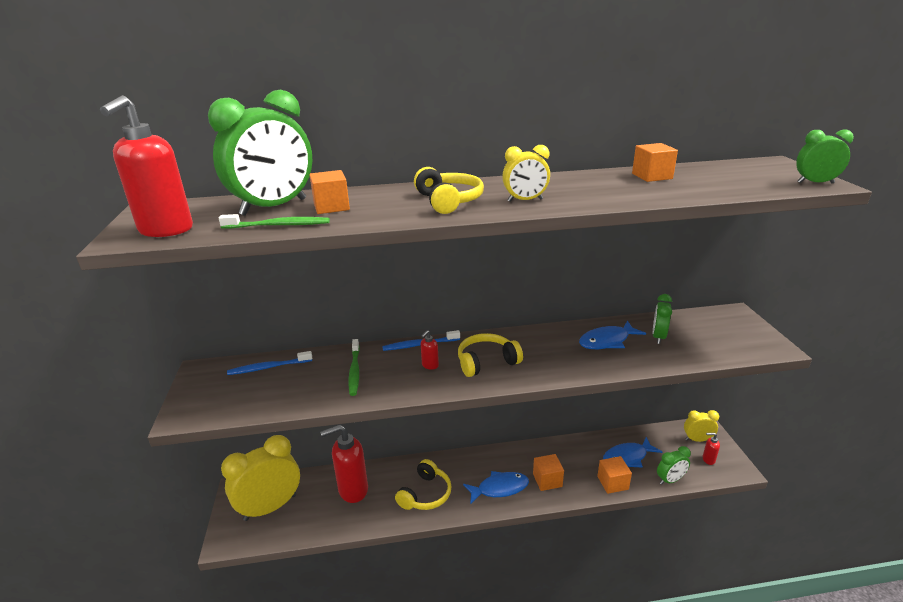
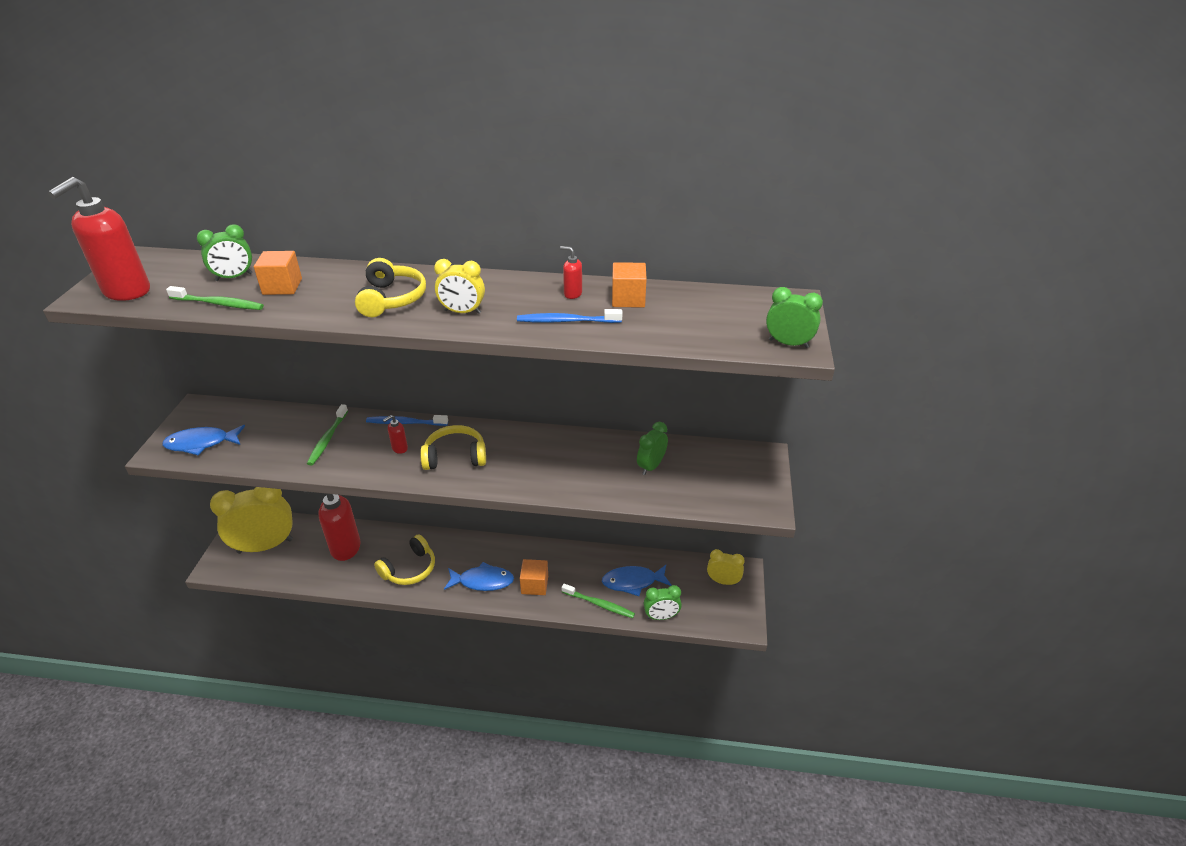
camera: 15 degrees right, 10 degrees up
(269, 367) = (255, 418): blue toothbrush -> blue toothbrush (567, 321)
(274, 207) = (234, 277): green clock -> green clock, size x0.50
(607, 341) = (593, 459): blue fish -> blue fish (201, 443)
(612, 483) = (599, 604): orange cube -> green toothbrush
(708, 459) = (718, 606): red soap dispenser -> red soap dispenser (572, 294)

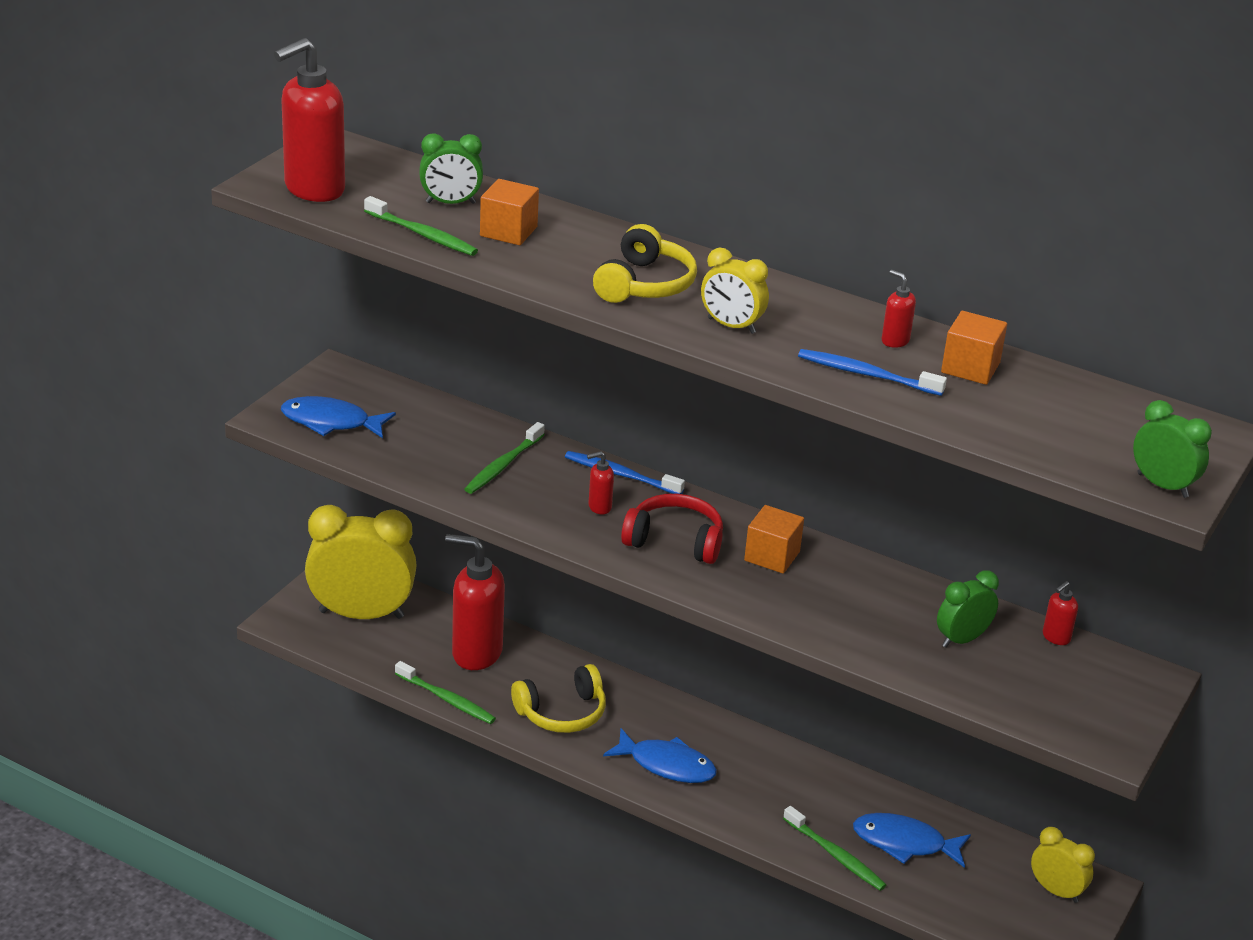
camera: 20 degrees right, 5 degrees down
(336, 585) = (446, 699): none -> green toothbrush
(455, 457) = (674, 541): yellow headphones -> red headphones
(534, 585) = (745, 796): orange cube -> orange cube (772, 556)
(661, 617) = (927, 904): green clock -> none
(701, 447) = (1055, 637): none -> red soap dispenser

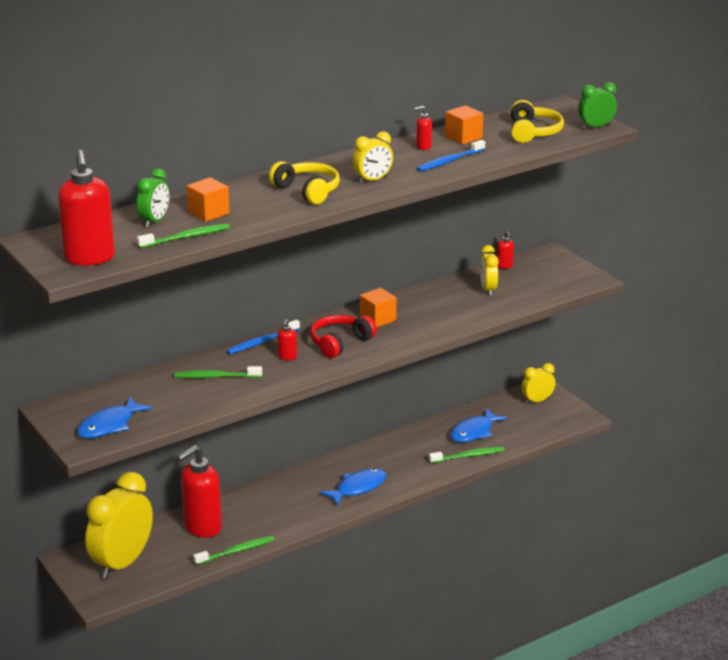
camera: 60 degrees left, 5 degrees down
(503, 465) = (216, 377): green toothbrush -> green toothbrush turned 120 degrees clockwise
(562, 712) = (284, 511): yellow headphones -> yellow headphones (532, 132)
(962, 639) = (488, 290): green clock -> yellow clock

